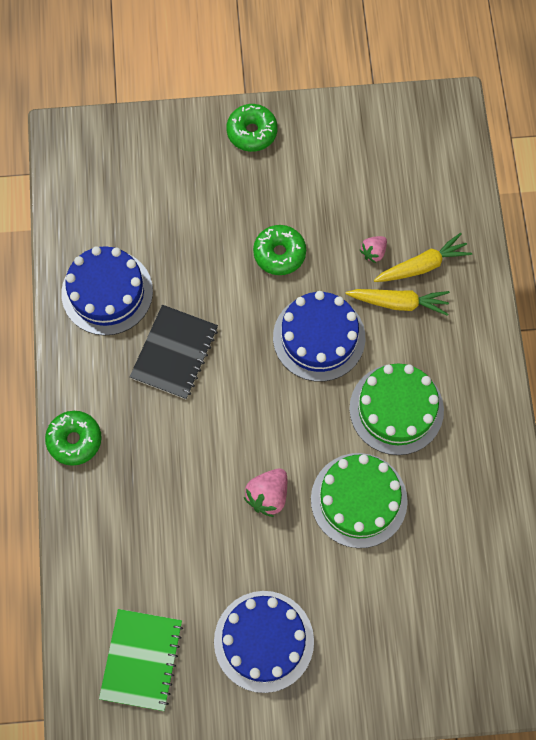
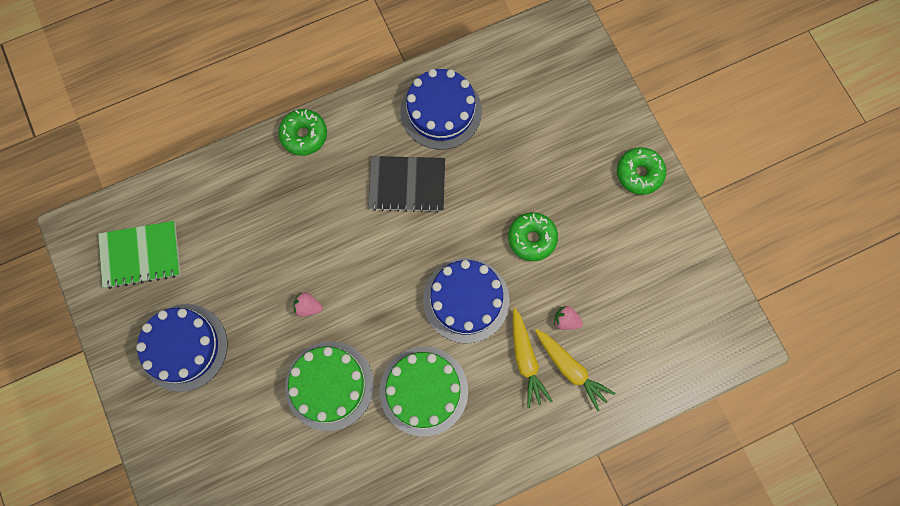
camera: 70 degrees right, 5 degrees up
(268, 495) = (308, 306): pink strawberry -> pink strawberry, size x0.64

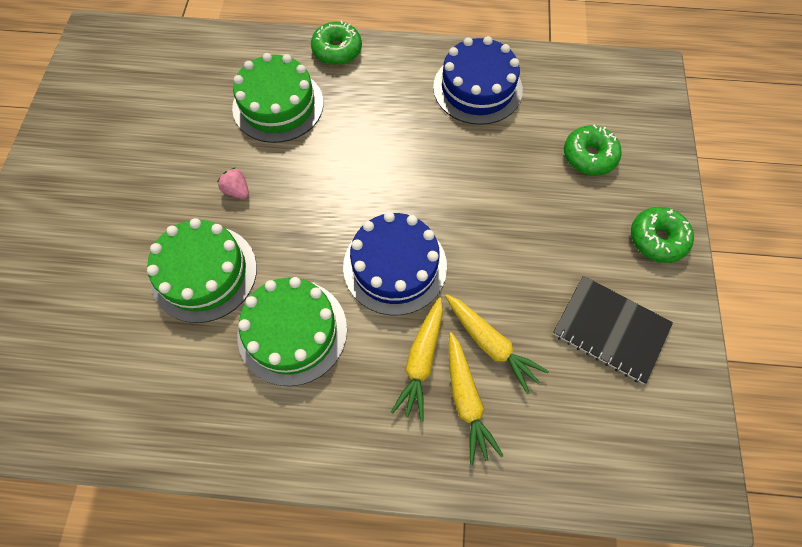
camera: 30 degrees right, 10 degrees down
(141, 255) = (128, 75): green notebook -> none
(183, 347) = (102, 166): blue cake -> none
(289, 214) = (278, 105): none -> green cake
(407, 184) = (404, 133): black notebook -> black notebook (610, 329)
(532, 238) = (501, 243): green donut -> green donut (589, 156)
(566, 320) = (491, 344): pink strawberry -> yellow carrot

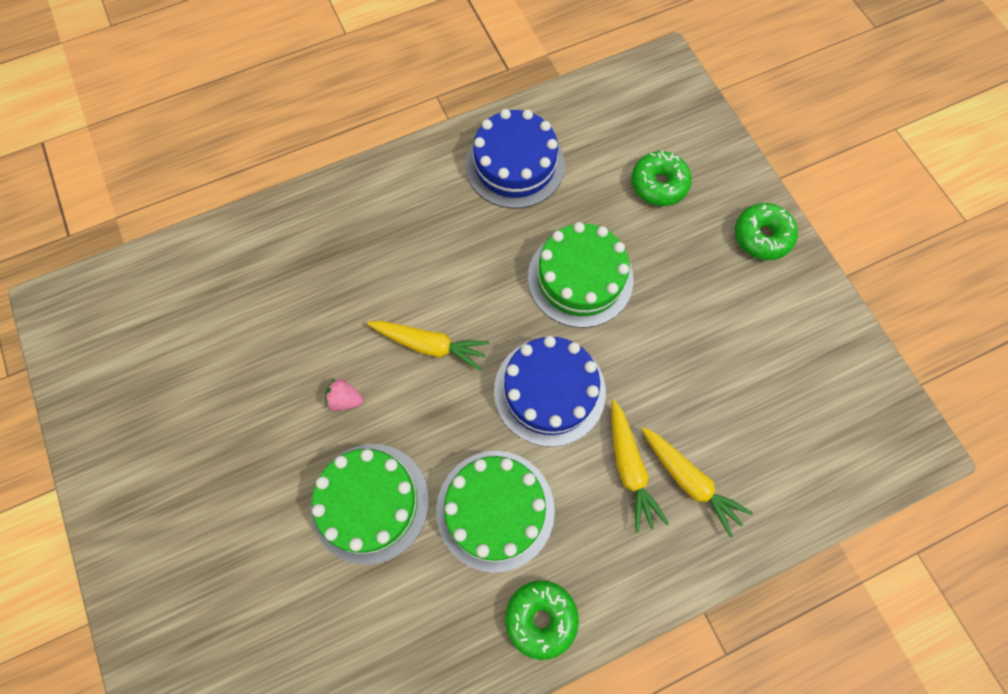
camera: 30 degrees left, 5 degrees up
(278, 105) = (325, 284): green cake -> green cake (580, 278)
(337, 50) = (347, 192): green donut -> green donut (541, 618)
(491, 344) = (680, 417): yellow carrot -> yellow carrot (430, 345)
(610, 329) = (770, 344): black notebook -> none

